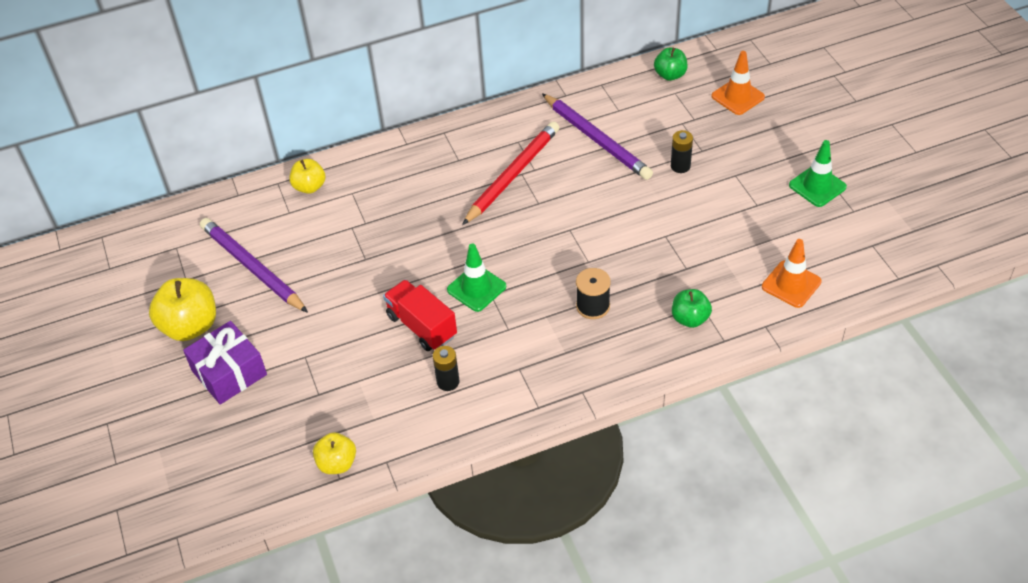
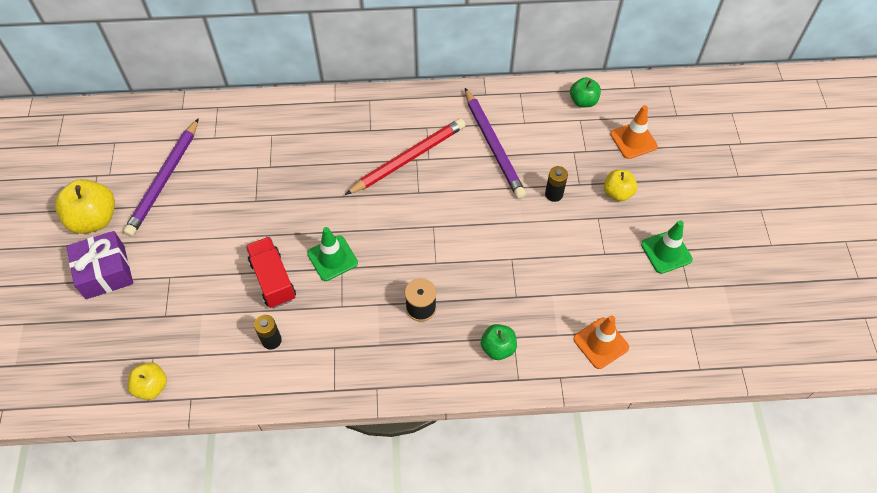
camera: 15 degrees right, 10 degrees up
(252, 267) = (164, 180): purple pencil -> purple pencil turned 135 degrees counterclockwise
(309, 187) = (240, 119): yellow apple -> yellow apple (617, 193)

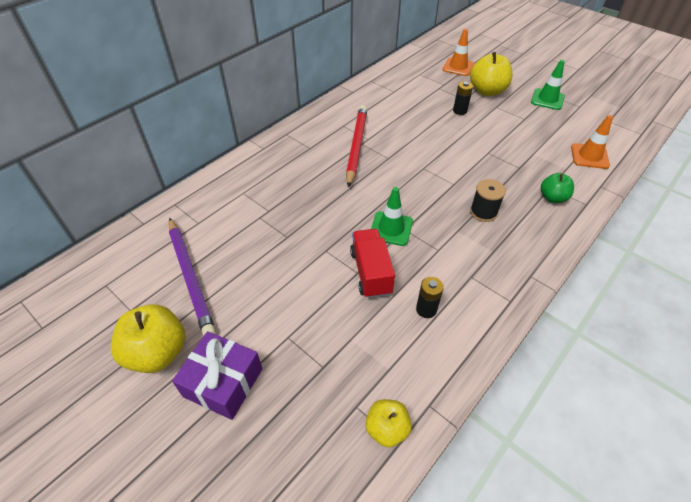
camera: 45 degrees left, 10 degrees down
(273, 280) = (371, 272): red truck -> red truck turned 60 degrees clockwise
(493, 146) = (395, 110): purple pencil -> none
(583, 101) = (408, 66): green apple -> none
(617, 193) = (487, 91): yellow apple -> yellow apple, size x1.66

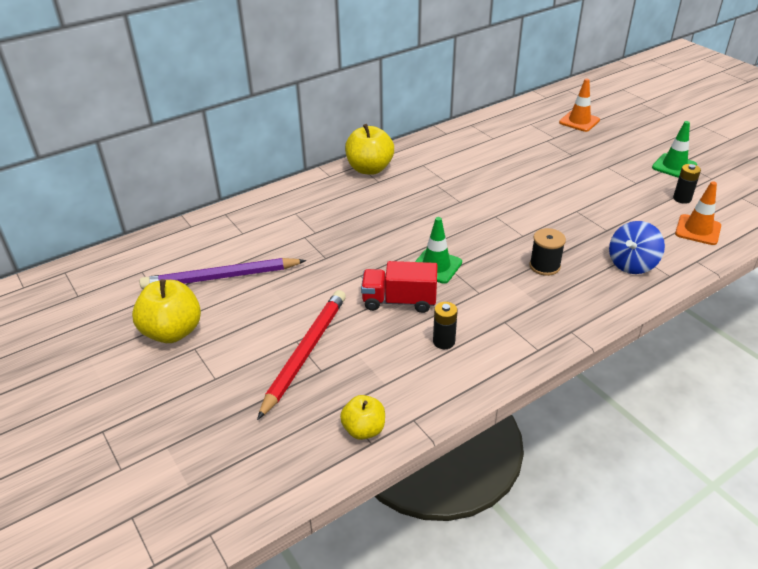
camera: 15 degrees right, 10 degrees down
(190, 277) = (221, 277): purple pencil -> purple pencil turned 90 degrees clockwise
(223, 382) = (224, 365): purple gift -> none
(356, 146) = (429, 186): red pencil -> red pencil (305, 352)
(371, 272) = (399, 301): red truck -> red truck turned 90 degrees counterclockwise
(460, 111) = (561, 166): black battery -> black battery (682, 199)
(487, 91) = (603, 150): yellow apple -> yellow apple (369, 169)
(552, 198) = (632, 264): green apple -> blue spinning top

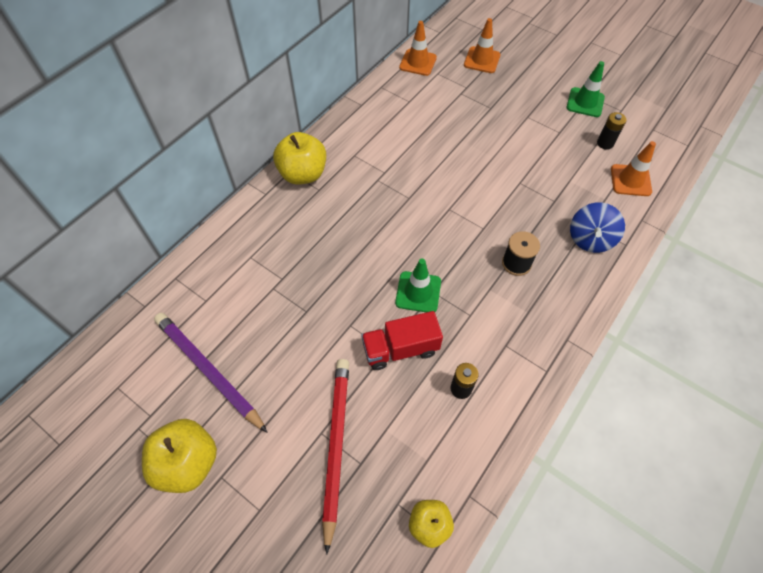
camera: 20 degrees left, 20 degrees up
(221, 277) = (208, 370): purple pencil -> purple pencil turned 75 degrees clockwise
(514, 114) = (418, 62): none -> orange traffic cone

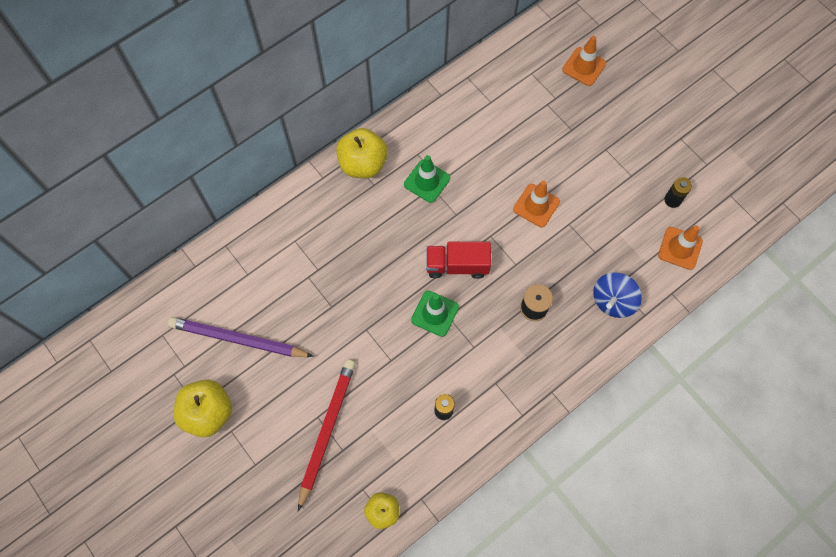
camera: 15 degrees right, 10 degrees up
(208, 370) = (238, 339): purple pencil -> purple pencil turned 45 degrees counterclockwise
(400, 349) = (403, 362): red truck -> red truck (457, 265)
(418, 62) = (515, 54): orange traffic cone -> orange traffic cone (536, 205)
(585, 102) = (673, 146): green traffic cone -> green traffic cone (427, 181)

